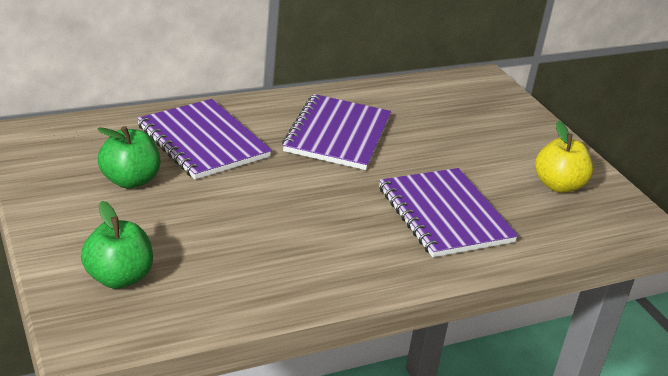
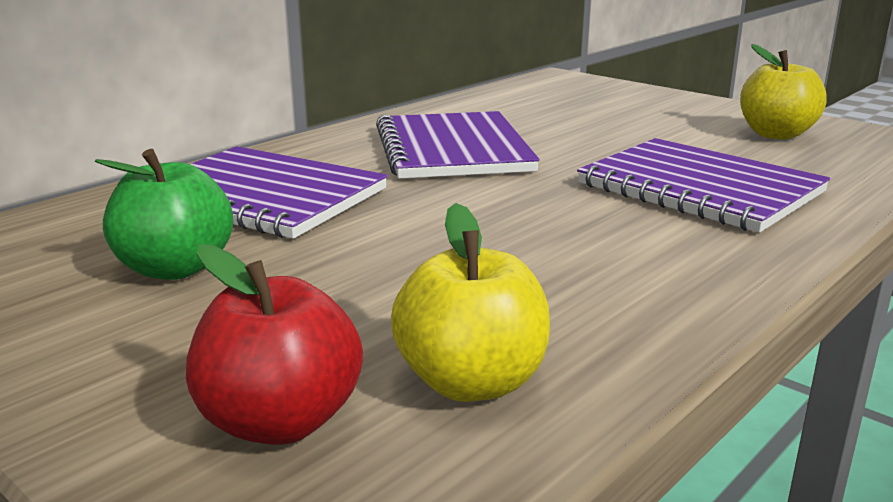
camera: 20 degrees left, 10 degrees down
(118, 277) = (280, 421): green apple -> red apple
(203, 288) = (471, 382): none -> yellow apple

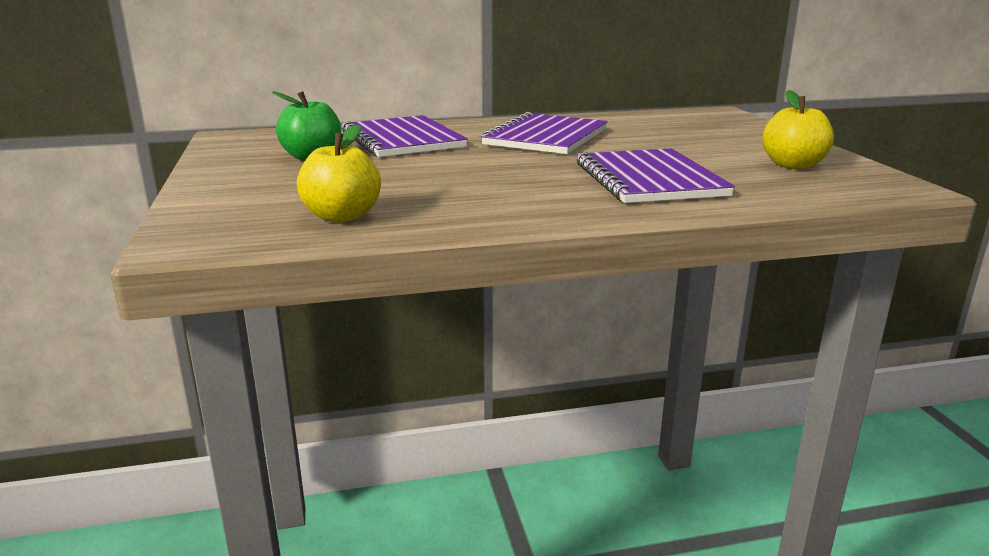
camera: 35 degrees right, 0 degrees up
(280, 421) = (253, 208): red apple -> none

